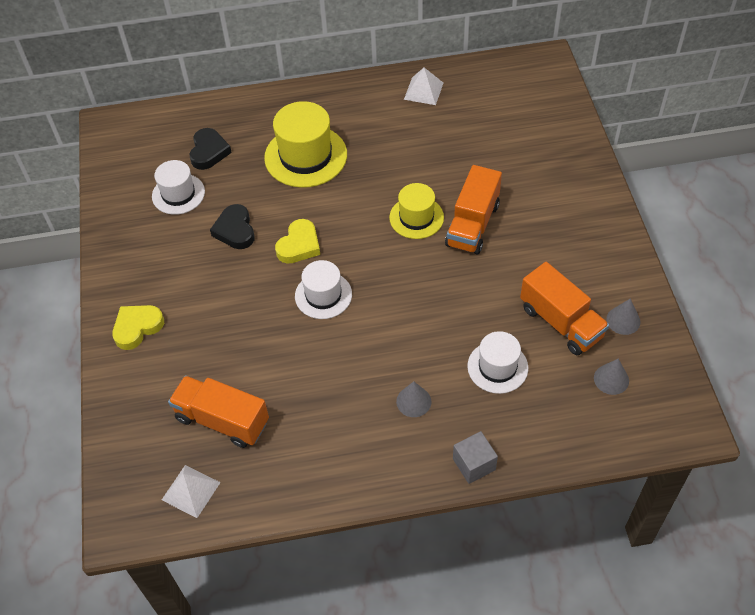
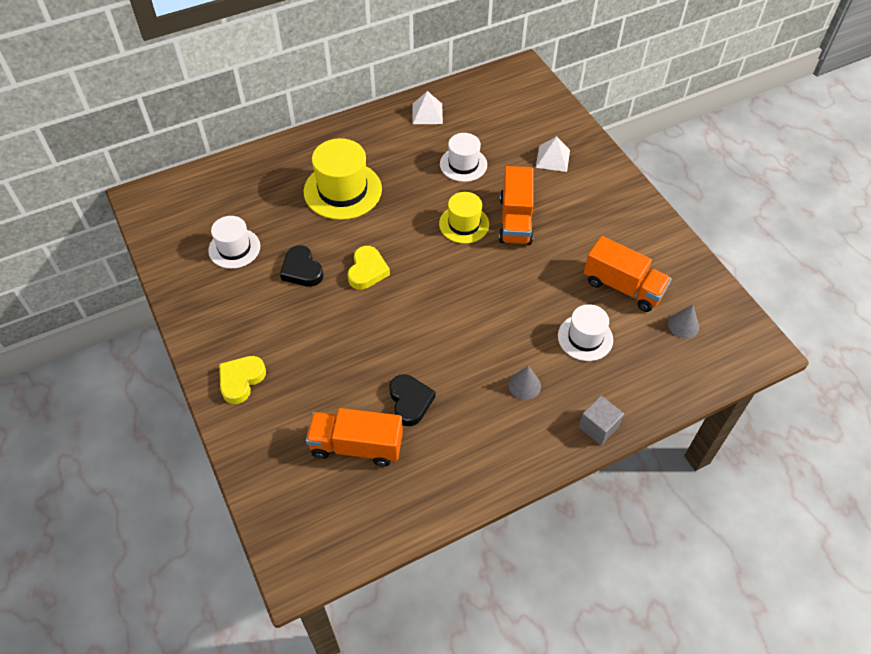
camera: 20 degrees left, 0 degrees up
(191, 491) = (351, 519): white pyramid -> white pyramid (553, 158)
(209, 152) = (249, 204): black heart -> black heart (410, 401)
(323, 295) = (407, 310): white hat -> white hat (463, 164)
(623, 320) = (673, 273): grey cone -> none

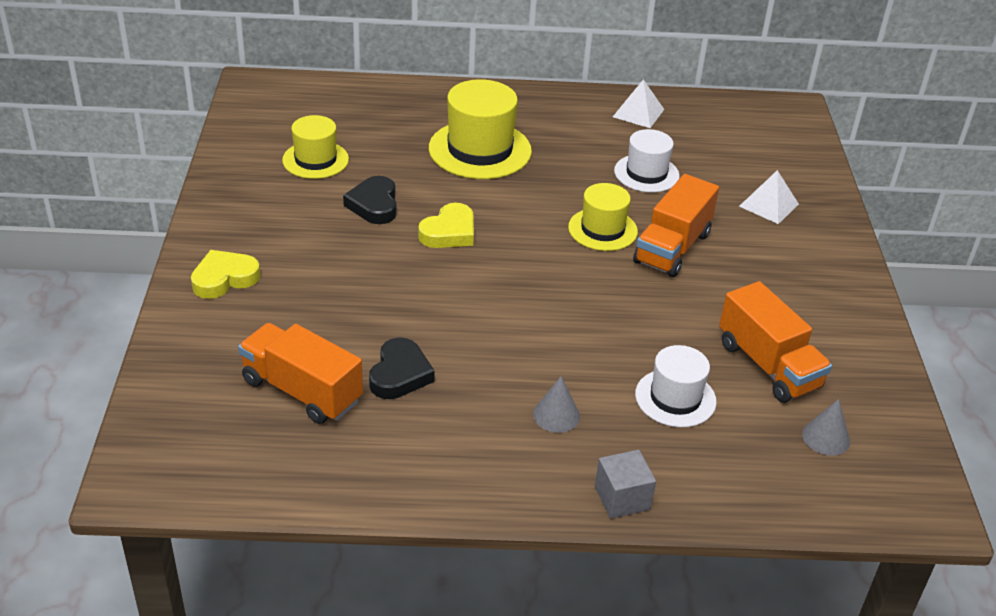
camera: 25 degrees right, 15 degrees down
(234, 248) = (315, 160): white hat -> yellow hat

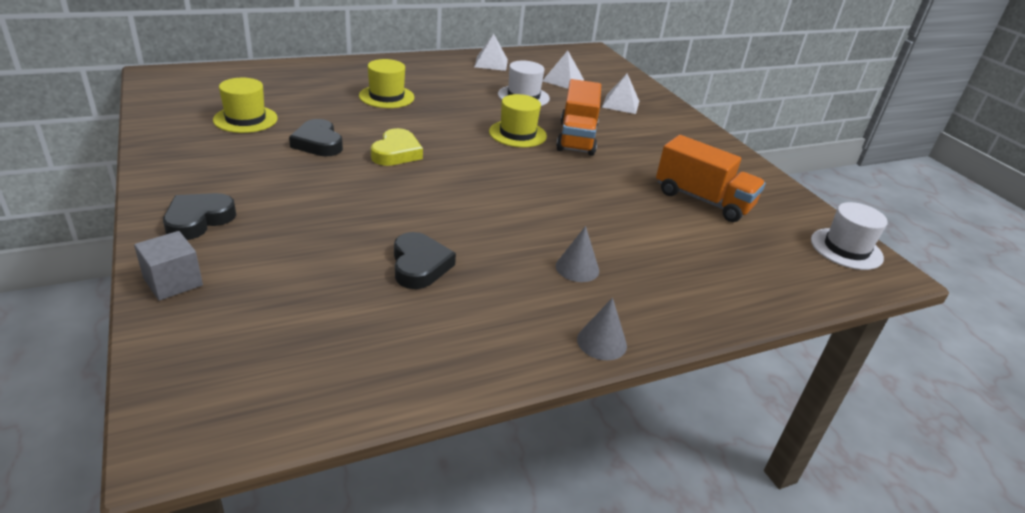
camera: 25 degrees left, 5 degrees down
(224, 278) = (198, 220): yellow heart -> black heart
(302, 391) = (331, 300): orange truck -> none
(480, 150) = (386, 97): yellow hat -> yellow hat, size x0.63
(622, 498) = (677, 320): grey cube -> grey cube (173, 282)
(675, 398) = (657, 235): white hat -> white hat (846, 249)
(716, 154) = (563, 80): none -> white pyramid
(826, 437) = (781, 239): grey cone -> grey cone (601, 342)

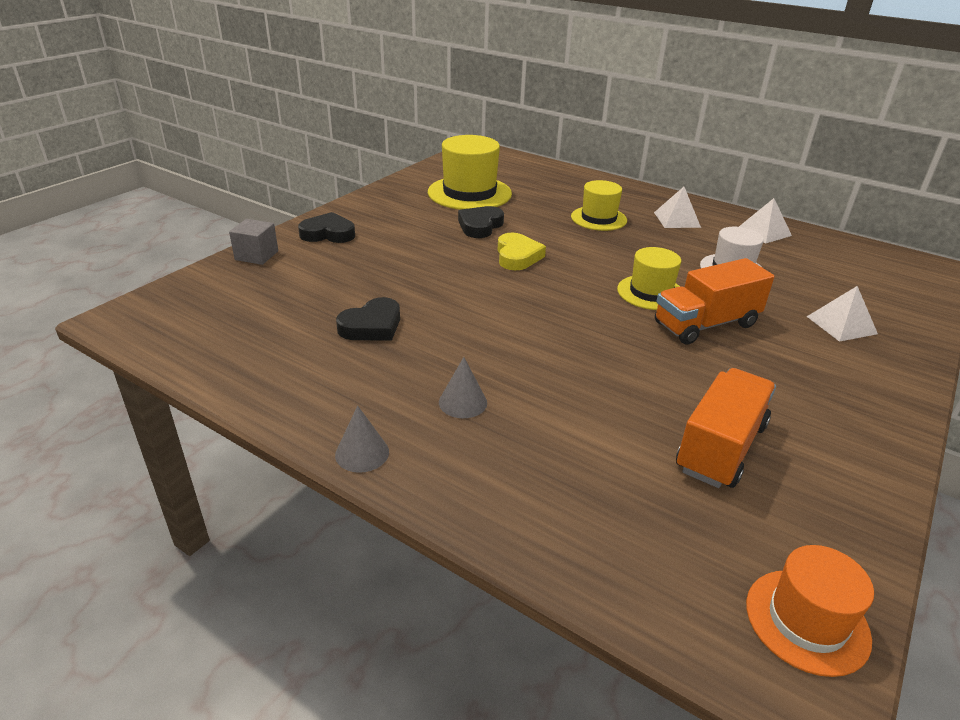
camera: 60 degrees right, 0 degrees up
(245, 119) = (469, 193): yellow hat -> yellow hat, size x1.60
(396, 153) = (517, 256): yellow heart -> yellow heart turned 75 degrees counterclockwise
(563, 80) = (817, 276): white pyramid -> white pyramid (676, 219)
(703, 200) = (720, 447): orange truck -> orange truck turned 150 degrees counterclockwise
(846, 249) = (807, 621): white hat -> orange hat

